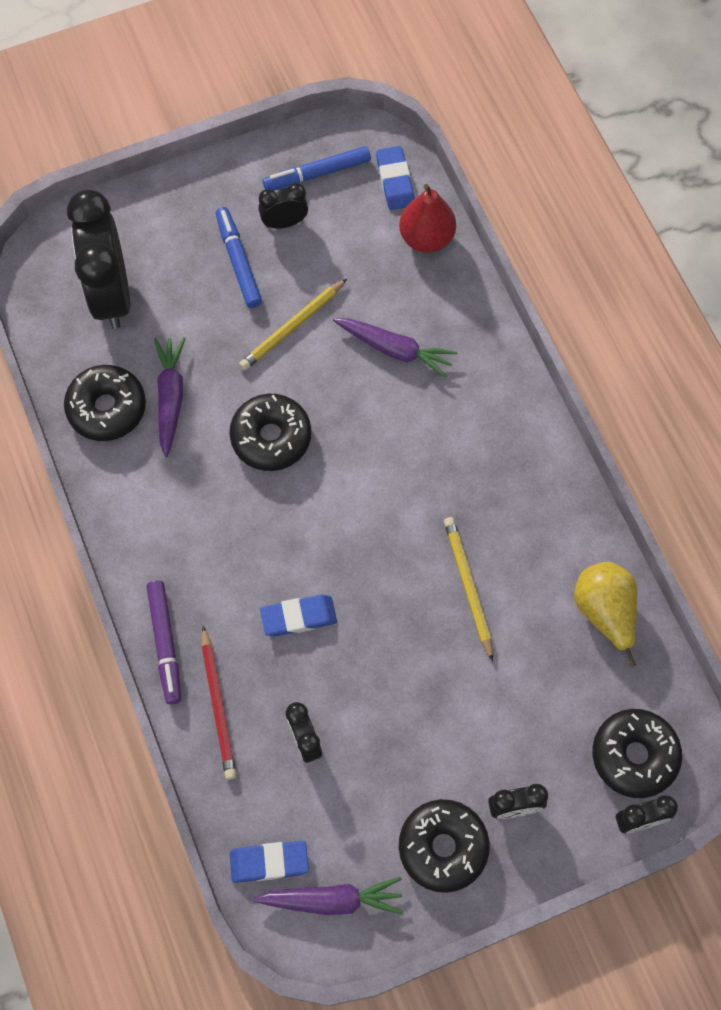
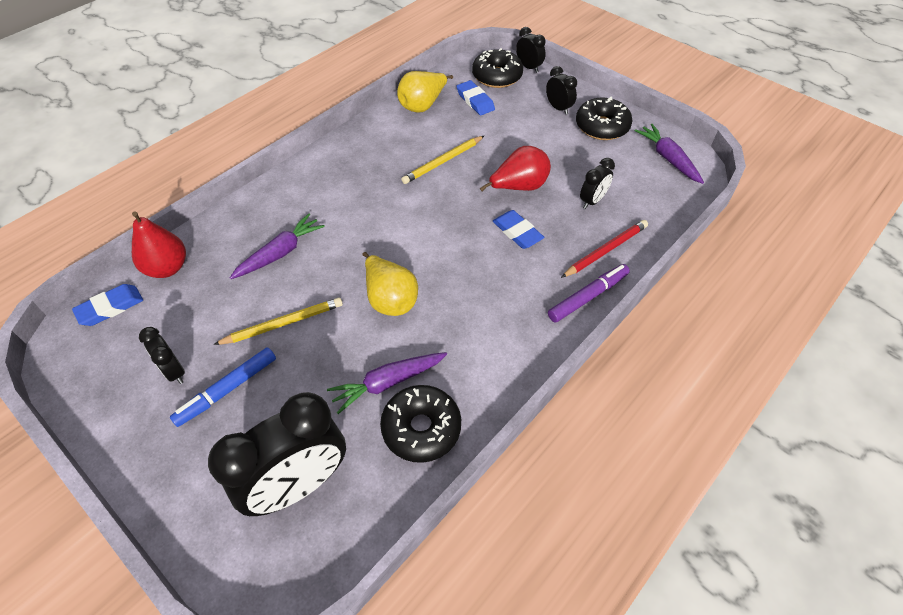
camera: 115 degrees left, 15 degrees down
(269, 862) = (674, 191): blue eraser -> blue eraser (475, 101)
(271, 437) = (390, 299): black donut -> yellow pear
(292, 327) = (283, 324): yellow pencil -> yellow pencil turned 45 degrees counterclockwise
(317, 174) = (111, 367): blue marker -> none
(374, 660) = (519, 187): none -> red pear
(394, 349) = (280, 253): purple carrot -> purple carrot turned 45 degrees clockwise

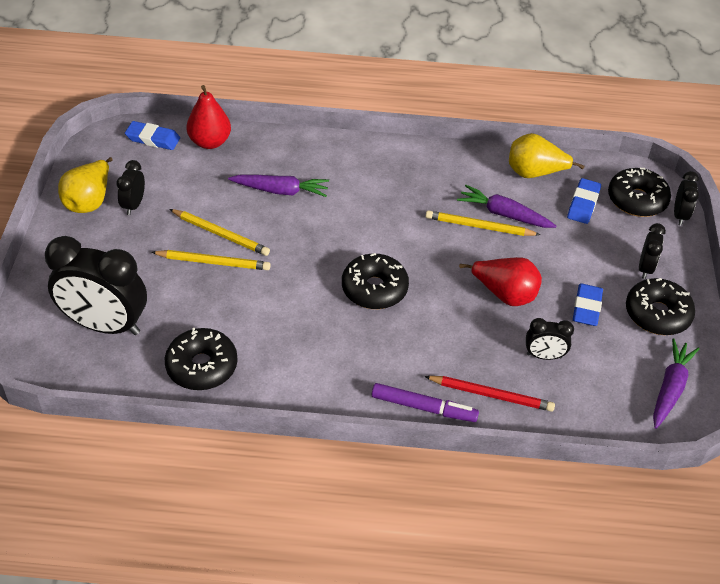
camera: 50 degrees right, 5 degrees down
(227, 390) = (143, 241): blue marker -> none
(309, 348) = (213, 262): none -> yellow pencil
(388, 383) = (223, 324): purple carrot -> purple carrot (504, 214)
(390, 299) = (299, 280): yellow pear -> yellow pear (89, 201)
(445, 256) = (374, 289): none -> black donut
(517, 232) = (449, 321): blue eraser -> blue eraser (586, 307)

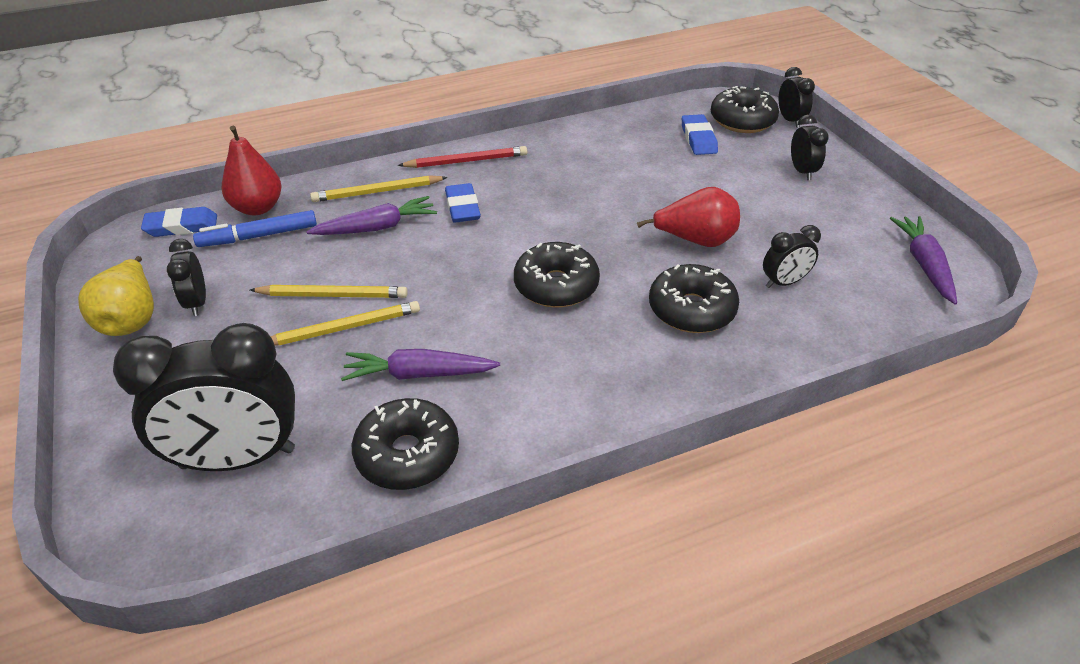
camera: 25 degrees left, 5 degrees down
(198, 167) = (258, 236): none -> blue marker
(423, 408) = (709, 386): purple marker -> none
(479, 226) = (618, 189): yellow pencil -> yellow pencil (377, 192)
(491, 395) = (767, 342): red pencil -> red pencil (466, 161)
(504, 214) = (633, 171): purple carrot -> purple carrot (419, 374)
(534, 173) = (631, 128): yellow pear -> none
(586, 307) = (782, 223): blue eraser -> blue eraser (462, 207)
(657, 314) = (849, 205): black donut -> black donut (691, 309)

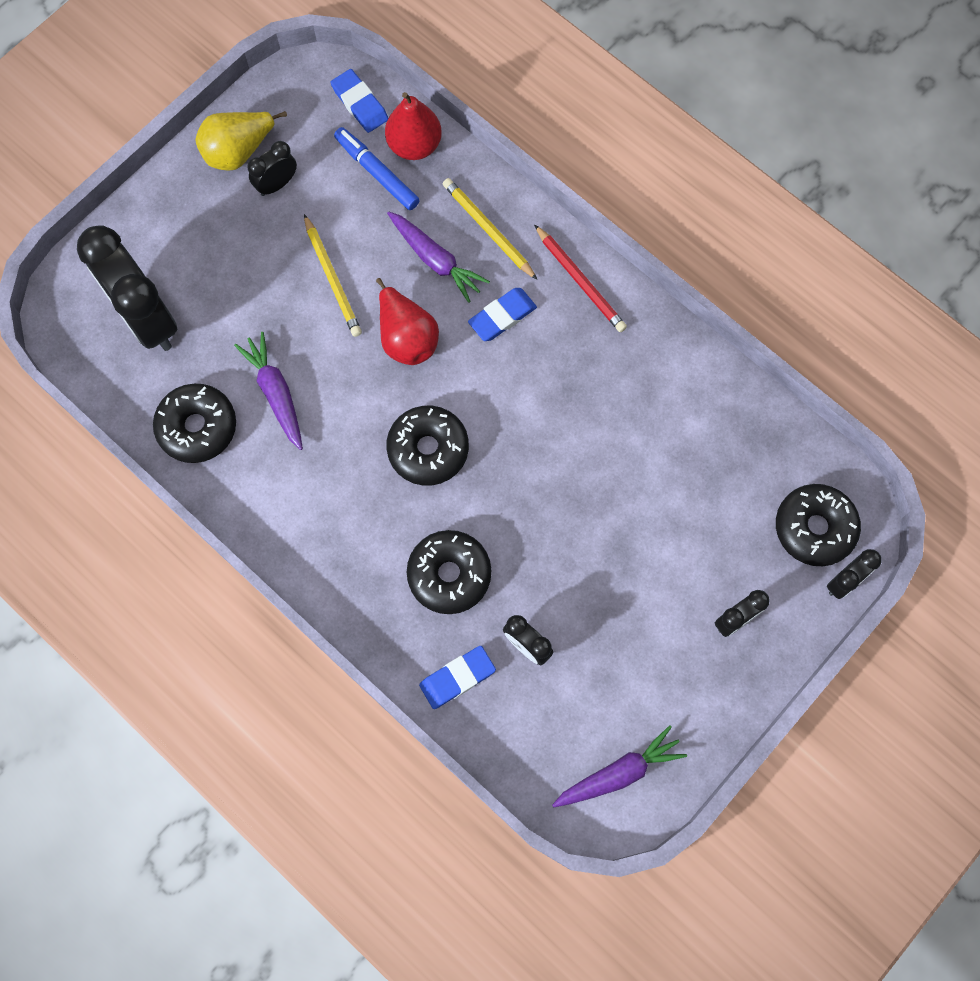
camera: 65 degrees right, 30 degrees up
(343, 328) = (299, 310): yellow pencil -> none
(695, 240) = (553, 547): red pear -> red pear (407, 337)
(698, 139) = (747, 492): blue eraser -> blue eraser (457, 678)

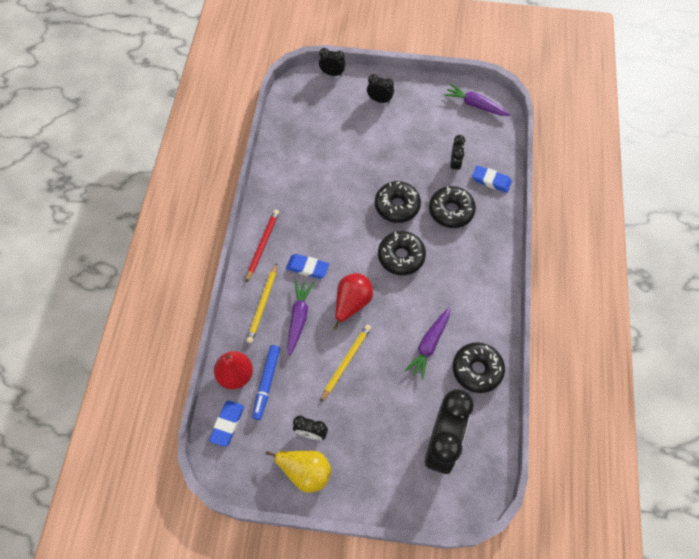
camera: 125 degrees left, 10 degrees down
(814, 528) = (317, 94): black donut -> black donut (397, 206)

